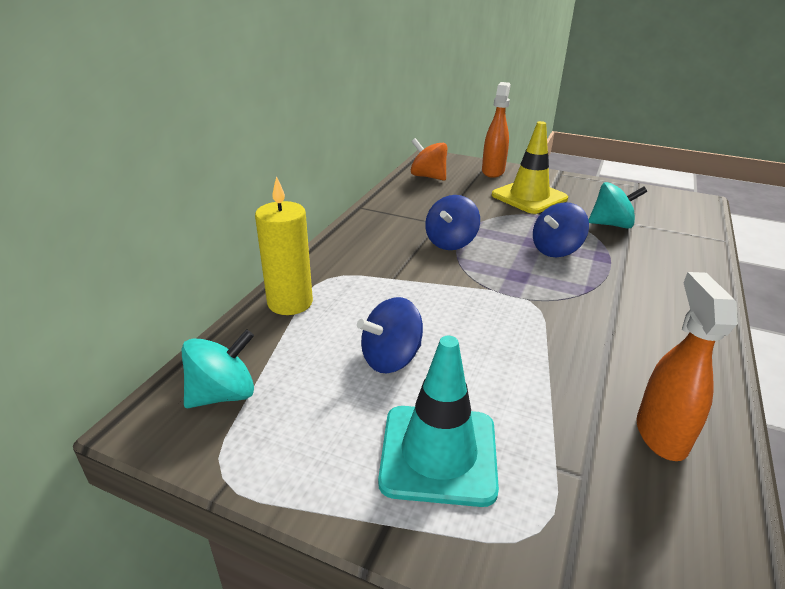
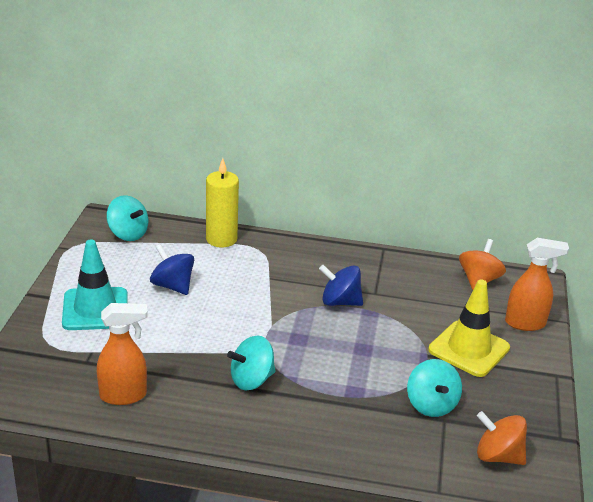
camera: 75 degrees right, 0 degrees up
(556, 250) = (354, 363): blue spinning top -> none
(597, 316) = (251, 380): none -> turquoise spinning top
(668, 210) = (498, 456): none -> orange spinning top

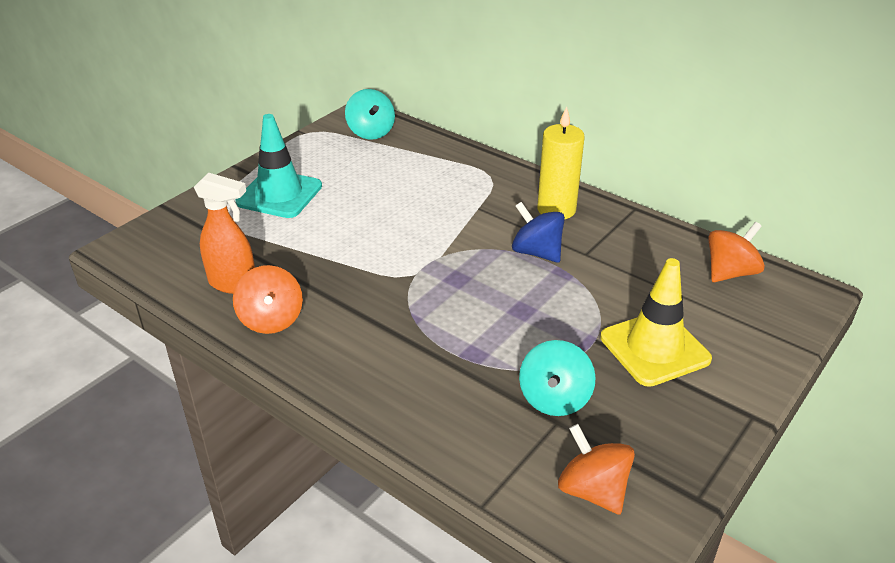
camera: 30 degrees right, 5 degrees up
(172, 286) = (371, 191): blue spinning top -> none
(181, 414) = (271, 320): none -> orange spinning top
(221, 239) = (459, 157): yellow candle -> yellow candle (556, 210)
(251, 380) = (371, 307): turquoise spinning top -> none
(525, 323) = (756, 340): orange spray bottle -> none

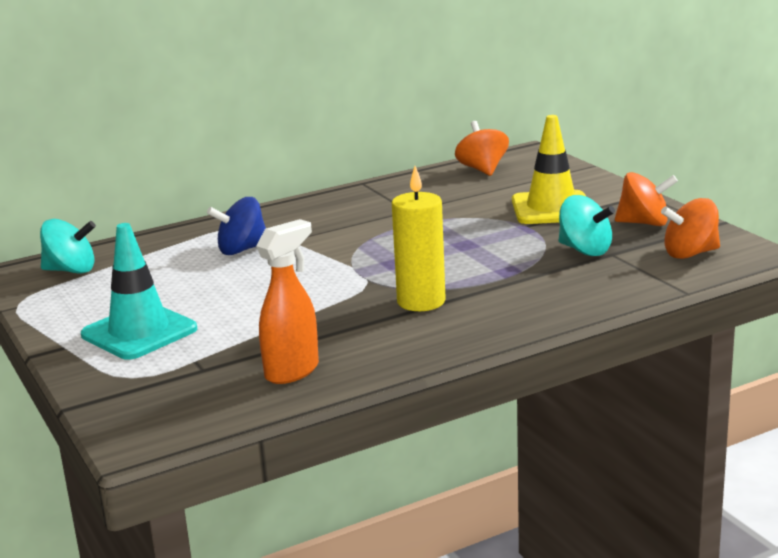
camera: 65 degrees left, 15 degrees down
(271, 320) = (377, 355): orange spinning top -> orange spinning top (644, 223)
(536, 252) = (387, 227): blue spinning top -> blue spinning top (242, 250)
(556, 210) = (330, 210): yellow candle -> yellow candle (421, 301)

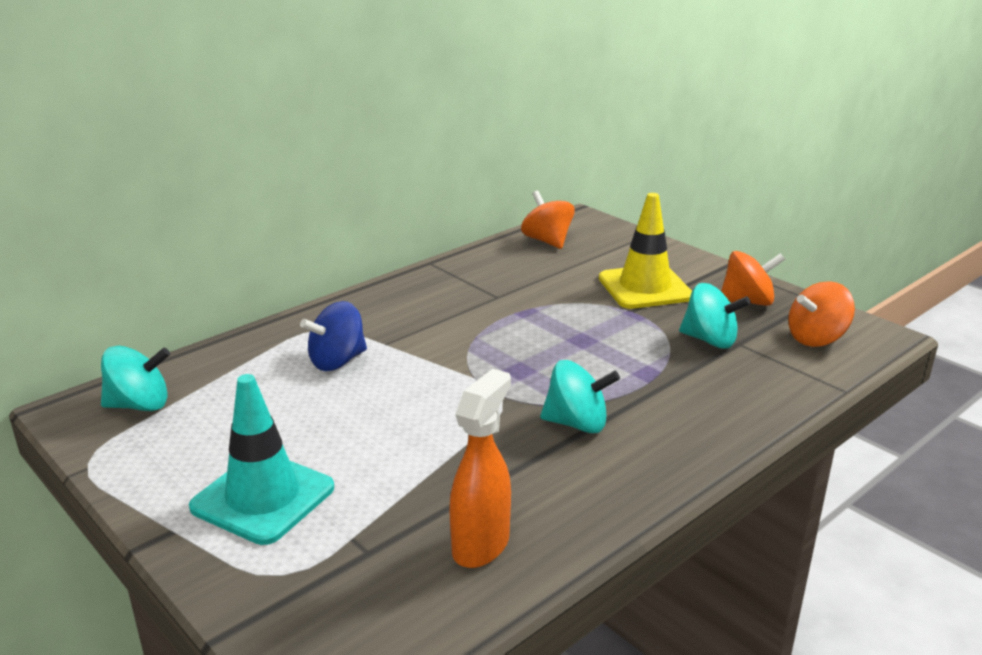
camera: 15 degrees left, 5 degrees up
(421, 301) = (577, 423): yellow candle -> turquoise spinning top

